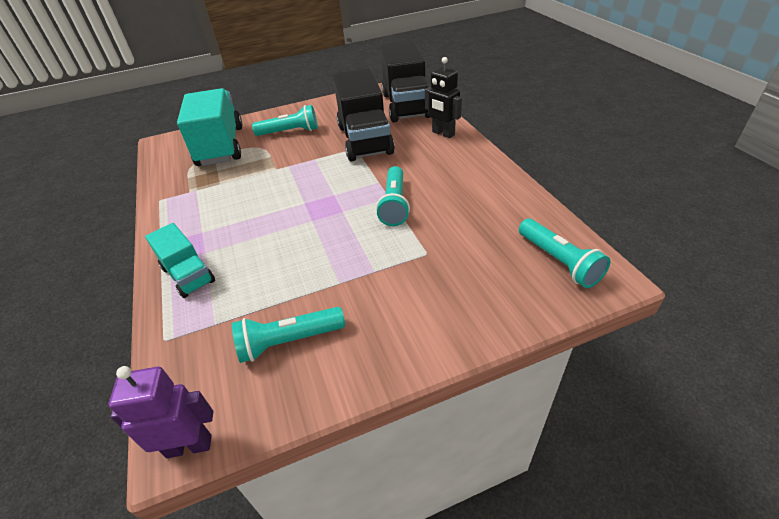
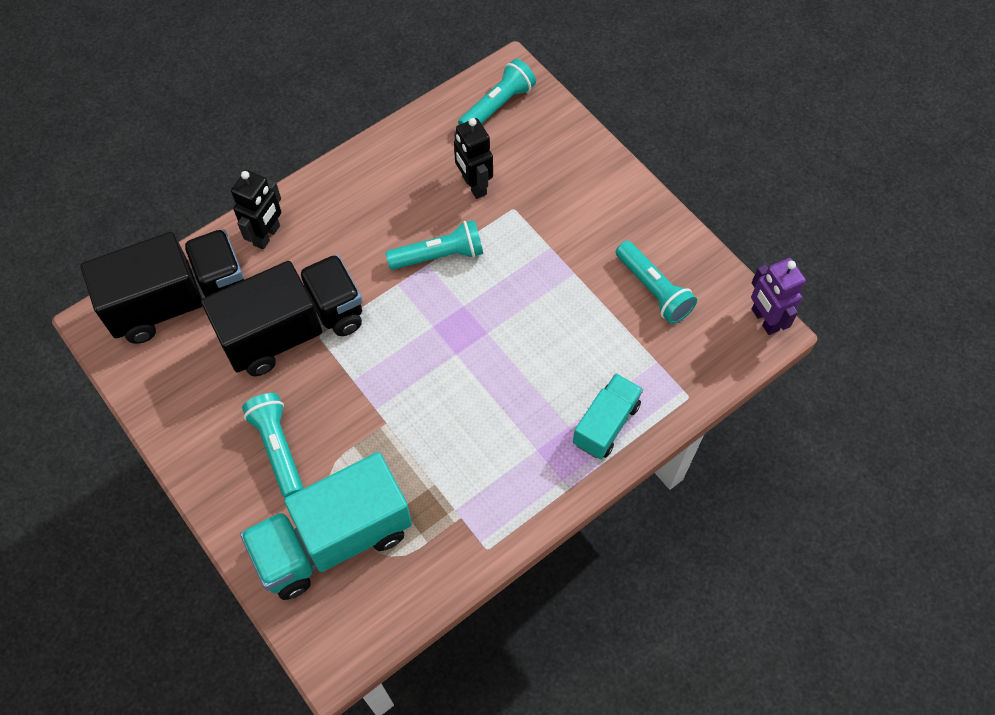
camera: 110 degrees left, 20 degrees up
(460, 232) = (474, 185): none -> black robot

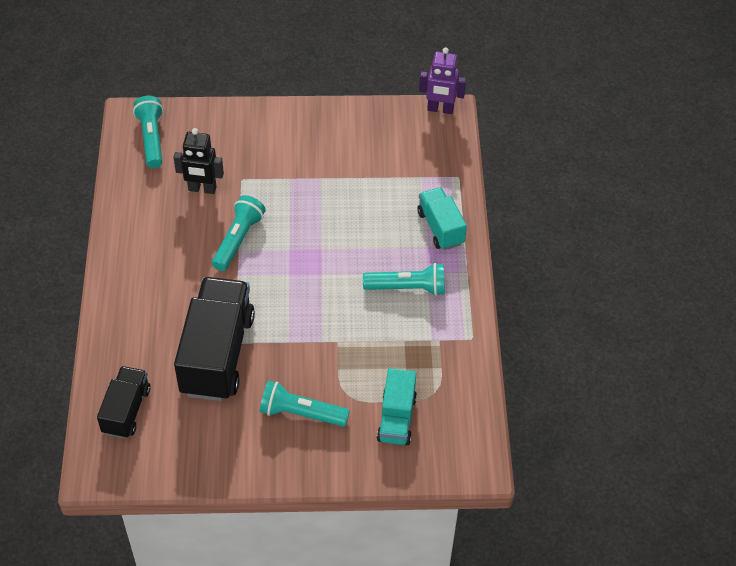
camera: 55 degrees left, 10 degrees down
(179, 301) = (126, 410): black truck -> black truck, size x0.56
(267, 235) = (124, 327): black robot -> none
(333, 540) = (396, 418): turquoise truck -> turquoise truck, size x0.56
(653, 290) = (370, 147): turquoise flashlight -> turquoise flashlight (407, 288)

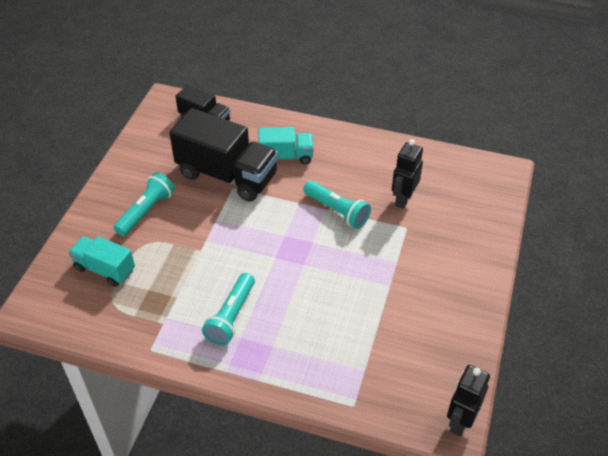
camera: 110 degrees right, 5 degrees down
(151, 139) = (473, 178): turquoise flashlight -> none
(440, 109) = (460, 421): purple robot -> black robot
(440, 228) = (291, 366): turquoise truck -> turquoise truck (286, 156)

